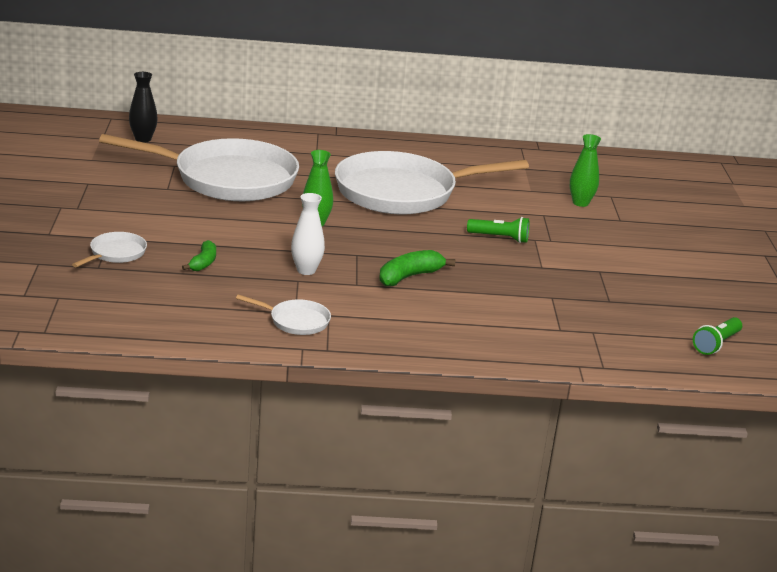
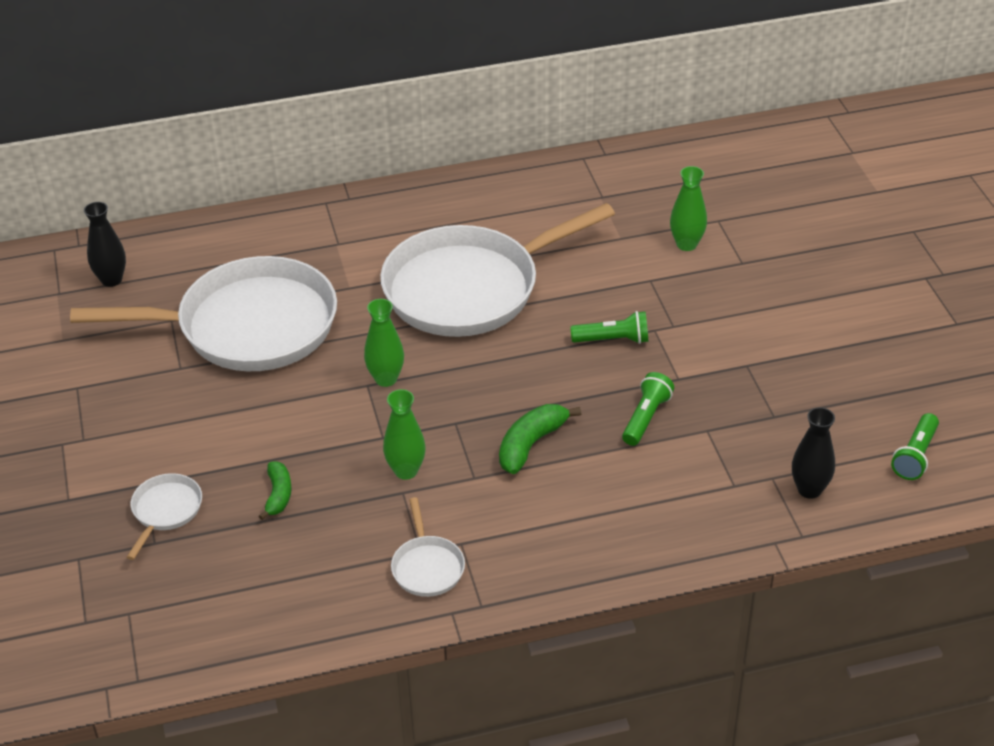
camera: 10 degrees left, 15 degrees up
(296, 321) = (427, 567): white pan -> white pan turned 75 degrees clockwise
(306, 270) = (406, 471): white vase -> green vase
(506, 281) = (646, 418): none -> green flashlight
(620, 344) = (809, 489): none -> black vase

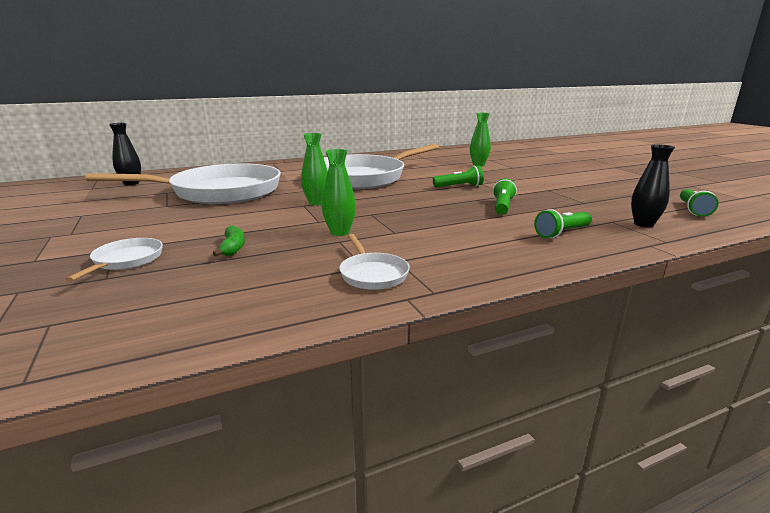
camera: 10 degrees left, 20 degrees down
(531, 444) = (430, 218): green banana -> none
(684, 502) = (562, 233): none -> green flashlight

